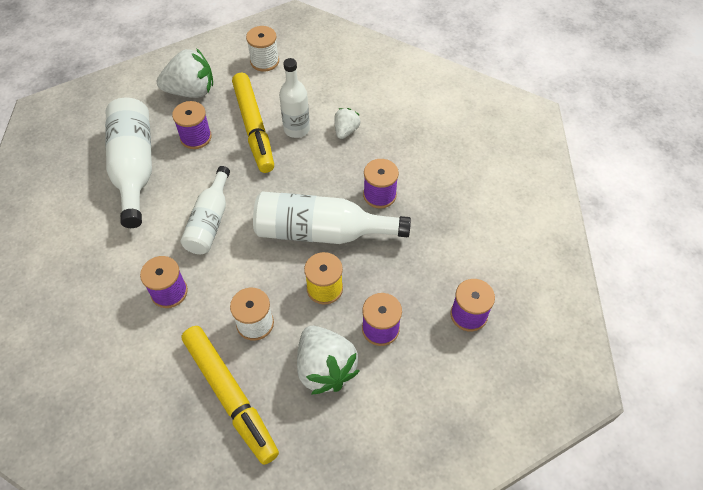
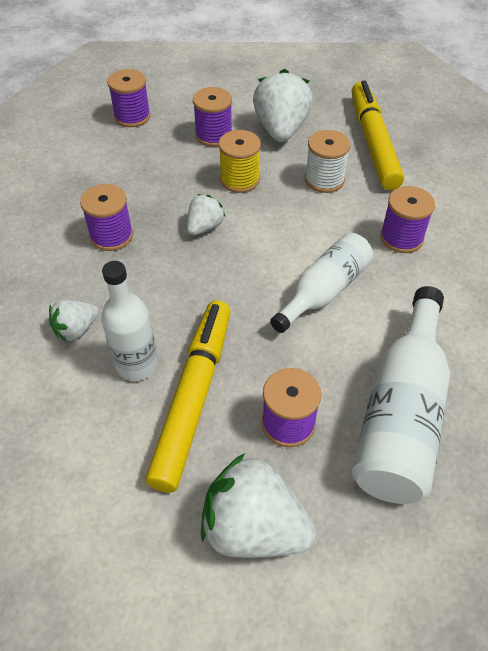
camera: 150 degrees left, 5 degrees down
(264, 61) = (88, 530): white spool -> none
(321, 232) = (204, 227): white bottle -> white strawberry

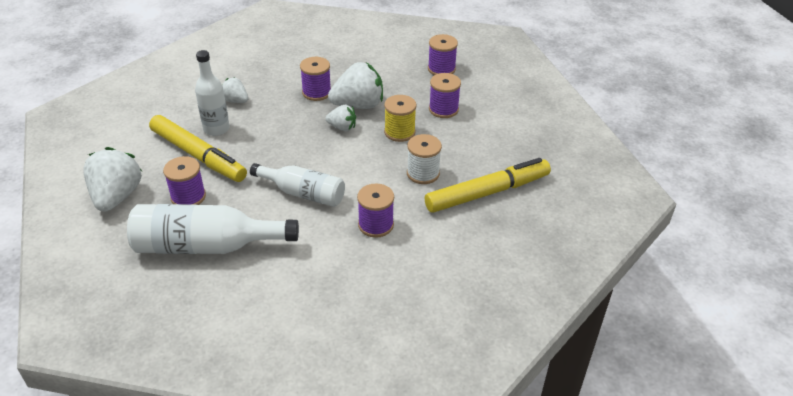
camera: 70 degrees right, 10 degrees down
(193, 397) = (198, 155): yellow marker -> yellow marker turned 45 degrees clockwise
(281, 130) = (471, 140): white strawberry -> white strawberry (358, 105)

